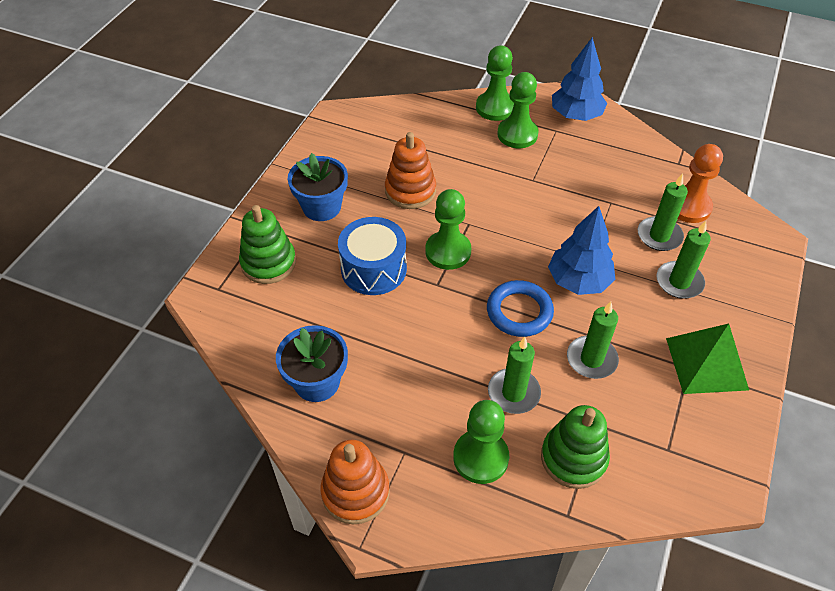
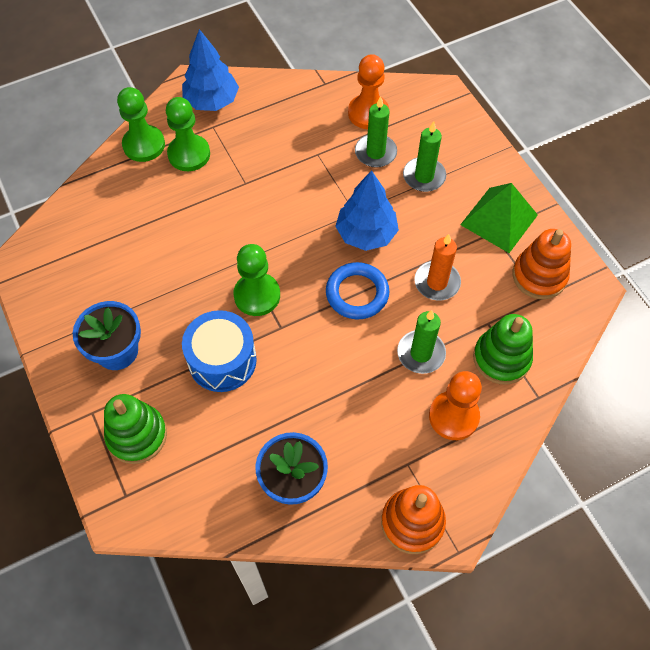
camera: 50 degrees left, 10 degrees up
(410, 191) = (168, 273): orange stacking toy -> orange stacking toy (539, 276)
(480, 457) = (453, 416): green pawn -> orange pawn
(591, 359) = (437, 282): green candle -> orange candle

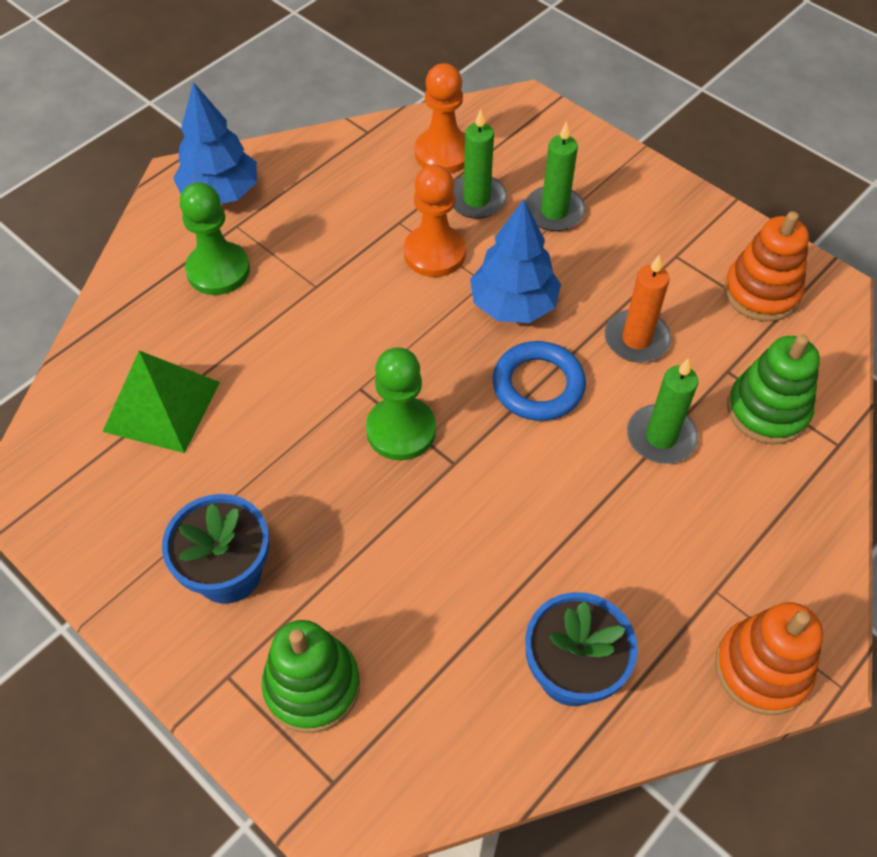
camera: 20 degrees left, 5 degrees down
(144, 145) = (146, 276): green pawn -> none
(222, 360) = (392, 535): blue drum -> none
(453, 416) = (744, 506): orange pawn -> orange pawn (434, 253)
(499, 220) = (676, 238): green pyramid -> green pyramid (162, 406)

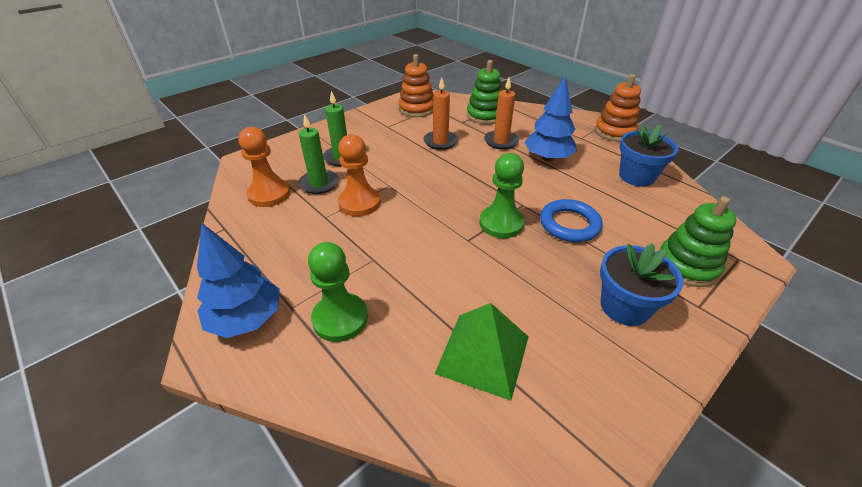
camera: 85 degrees left, 15 degrees down
(513, 305) = (410, 176): blue tree -> blue tree (547, 158)
(538, 385) = (468, 173): blue ring -> blue ring (569, 224)
(661, 437) = (501, 141): green candle -> orange candle

